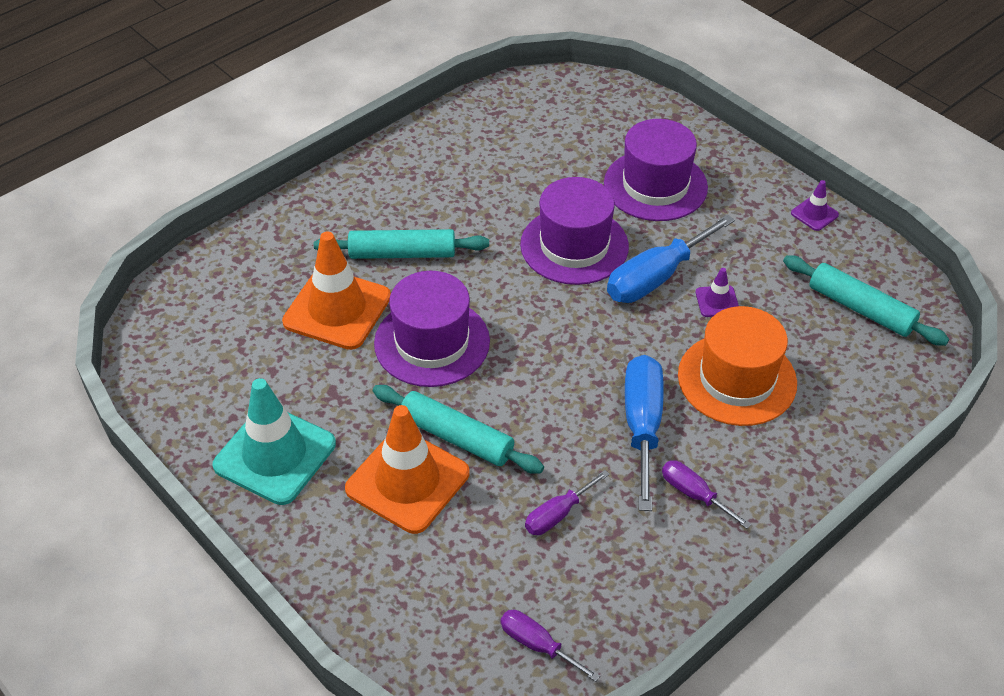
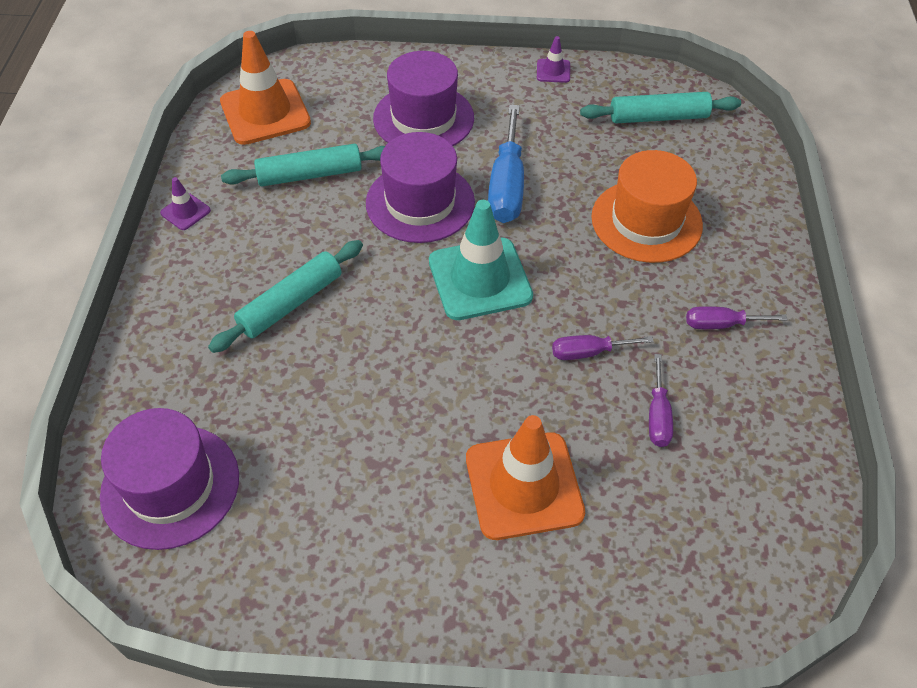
camera: 45 degrees left, 5 degrees up
(275, 455) = (391, 559): turquoise traffic cone -> turquoise traffic cone (480, 279)
(337, 309) = (291, 391): orange traffic cone -> orange traffic cone (265, 112)
(432, 342) = (404, 358): purple hat -> purple hat (170, 486)
(456, 437) = (516, 418): turquoise rolling pin -> turquoise rolling pin (310, 175)
(537, 645) = (765, 527): purple screwdriver -> purple screwdriver (588, 352)
(642, 426) = (630, 302): blue screwdriver -> none
(717, 301) = (567, 175): purple traffic cone -> purple traffic cone (185, 212)

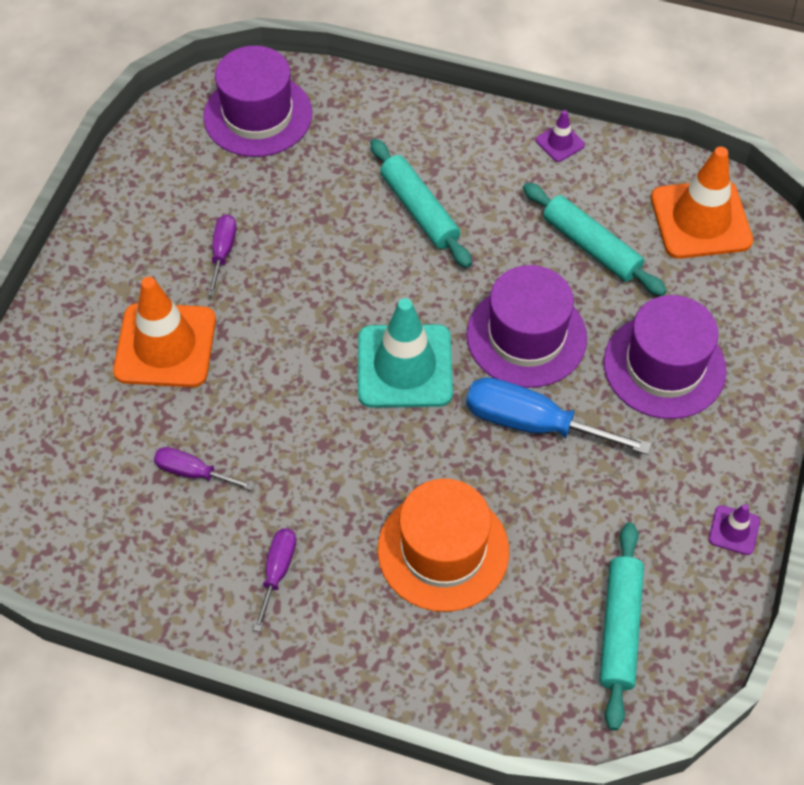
camera: 105 degrees right, 5 degrees up
(310, 175) = (591, 247): turquoise rolling pin -> turquoise rolling pin turned 45 degrees counterclockwise
(588, 352) = (284, 436): purple screwdriver -> purple screwdriver (223, 252)

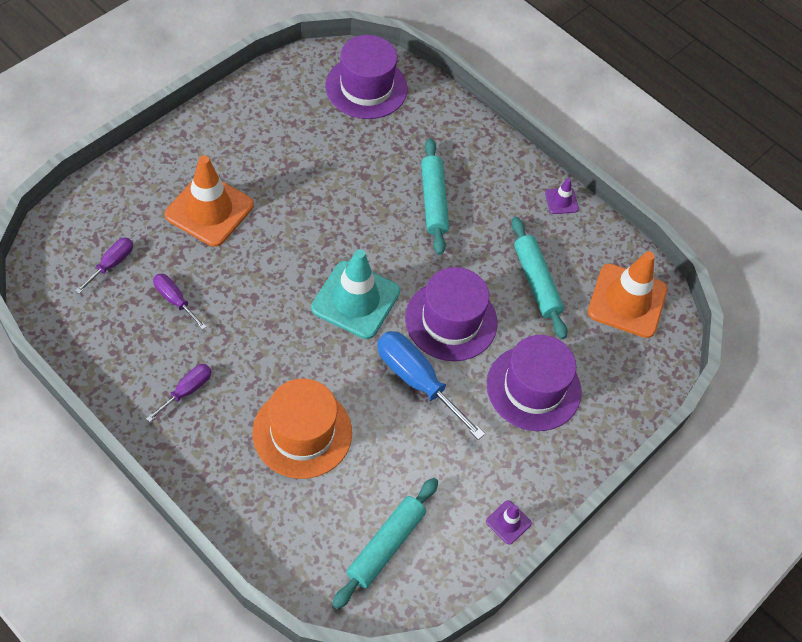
camera: 20 degrees right, 0 degrees up
(223, 252) = (285, 167): purple screwdriver -> purple screwdriver (112, 264)

